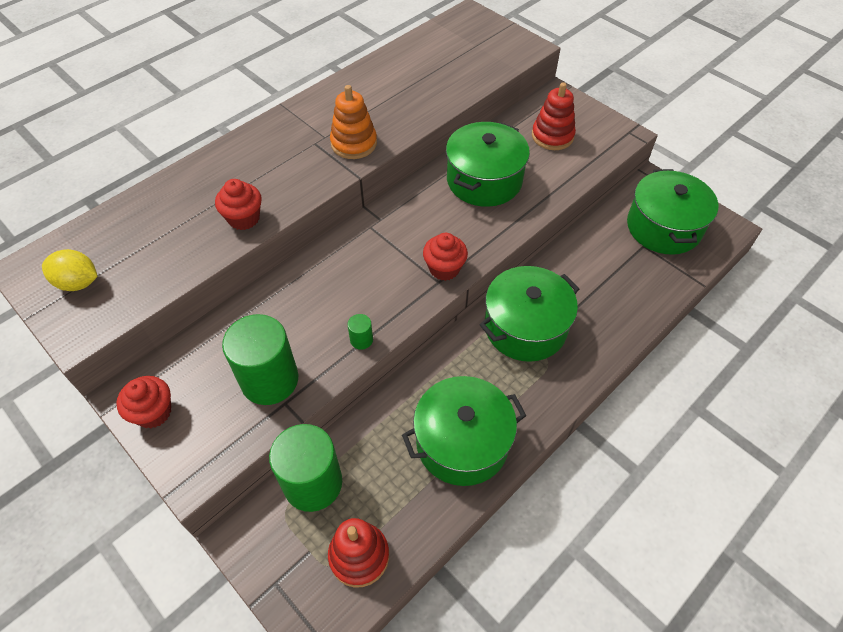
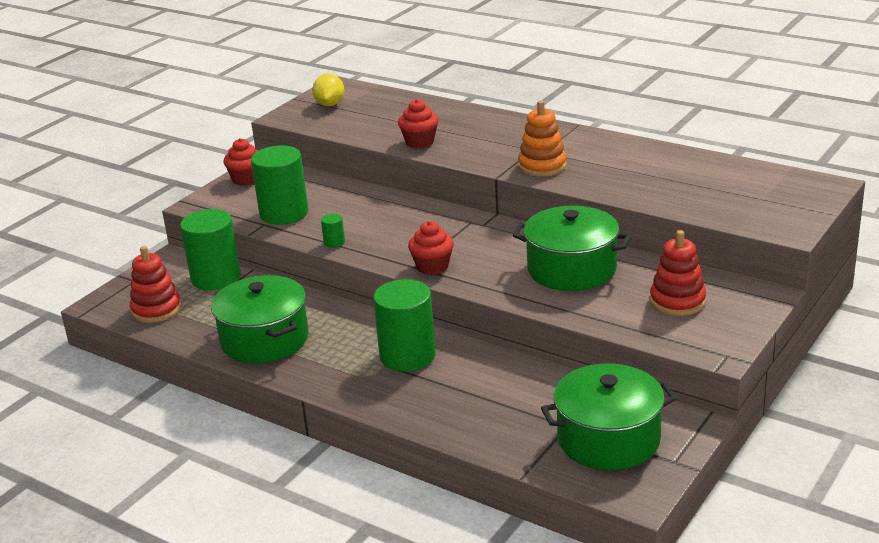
camera: 80 degrees right, 25 degrees down
(525, 327) = (407, 356): green pot -> green cylinder

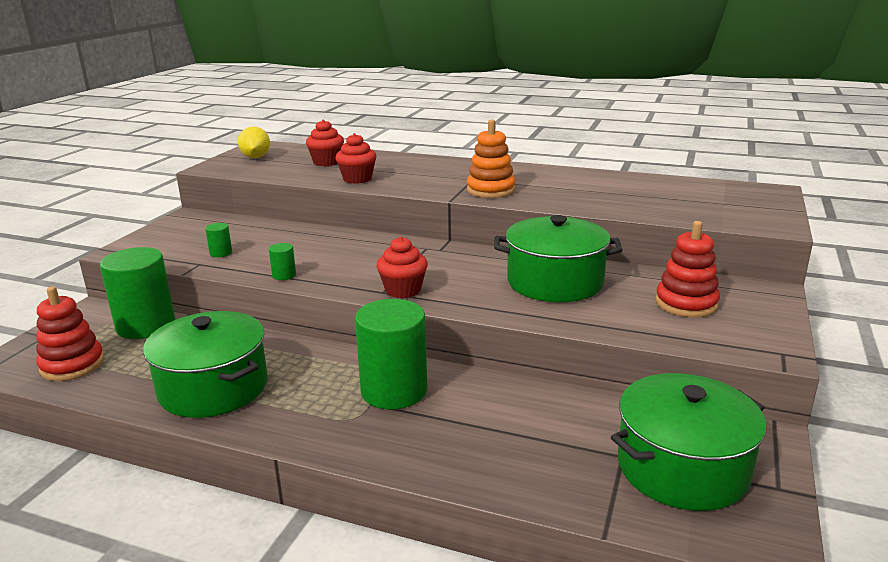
camera: 15 degrees left, 5 degrees down
(246, 179) = (174, 227): red cupcake -> red cupcake (326, 162)
(284, 213) = (221, 253): green cylinder -> green cylinder, size x0.41

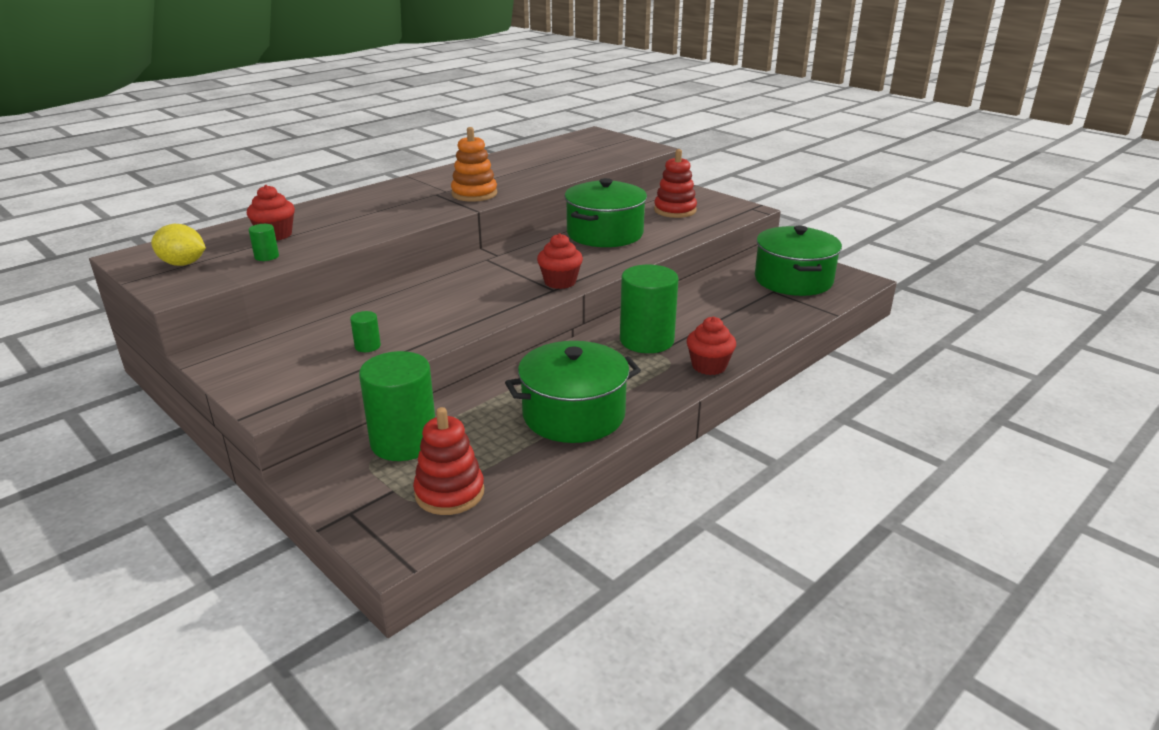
camera: 65 degrees left, 5 degrees up
(284, 275) = (469, 323): green cylinder -> green cylinder (266, 256)
(357, 179) = (358, 231): red cupcake -> red cupcake (709, 366)

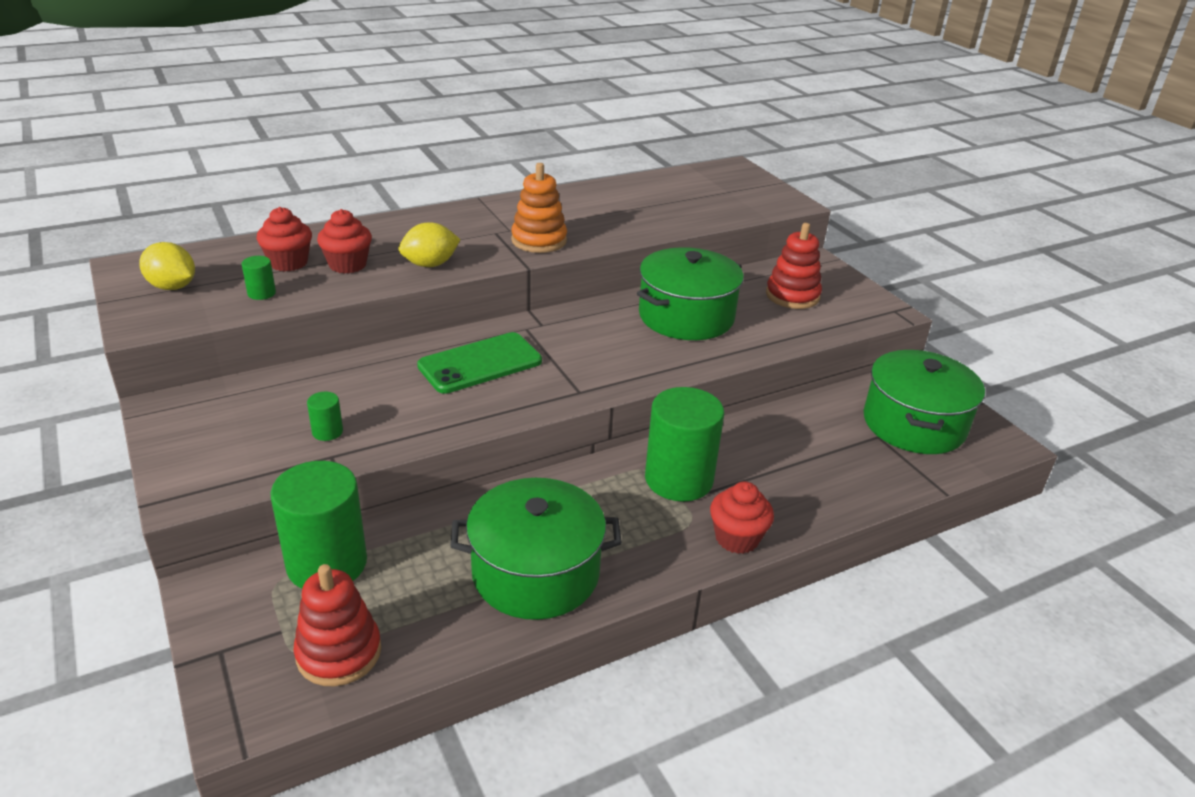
camera: 15 degrees right, 5 degrees up
(397, 219) = (430, 264): none -> yellow lemon
(464, 285) = (480, 364): none -> green phone
(560, 282) = (593, 382): red cupcake -> red cupcake (347, 265)

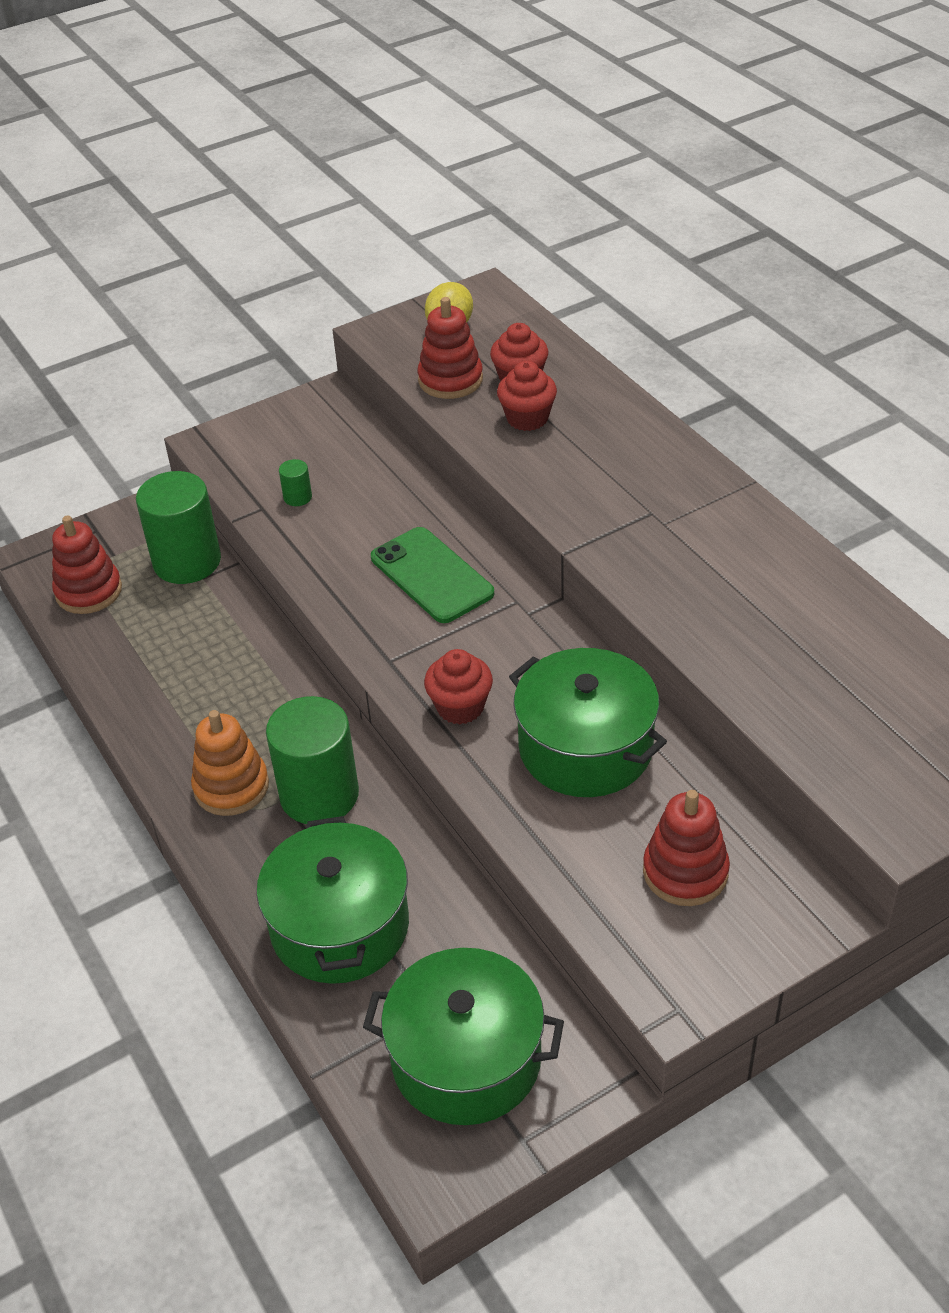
camera: 90 degrees right, 10 degrees up
(261, 293) = (450, 380): green cylinder -> red stacking toy
(430, 264) = (546, 475): yellow lemon -> none
(536, 573) = (174, 694): green pot -> green pot (340, 926)
(539, 240) = (641, 552): orange stacking toy -> orange stacking toy (231, 787)
(737, 538) = (223, 848): red cupcake -> red cupcake (460, 707)

